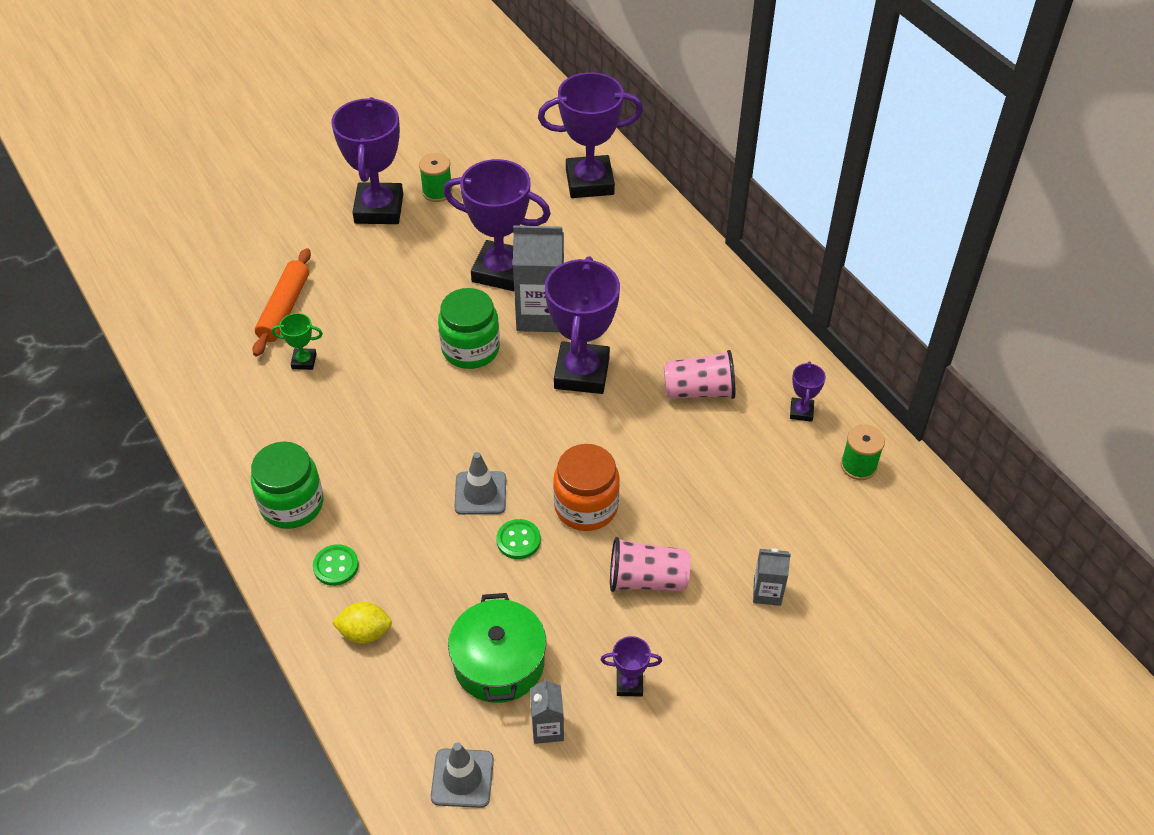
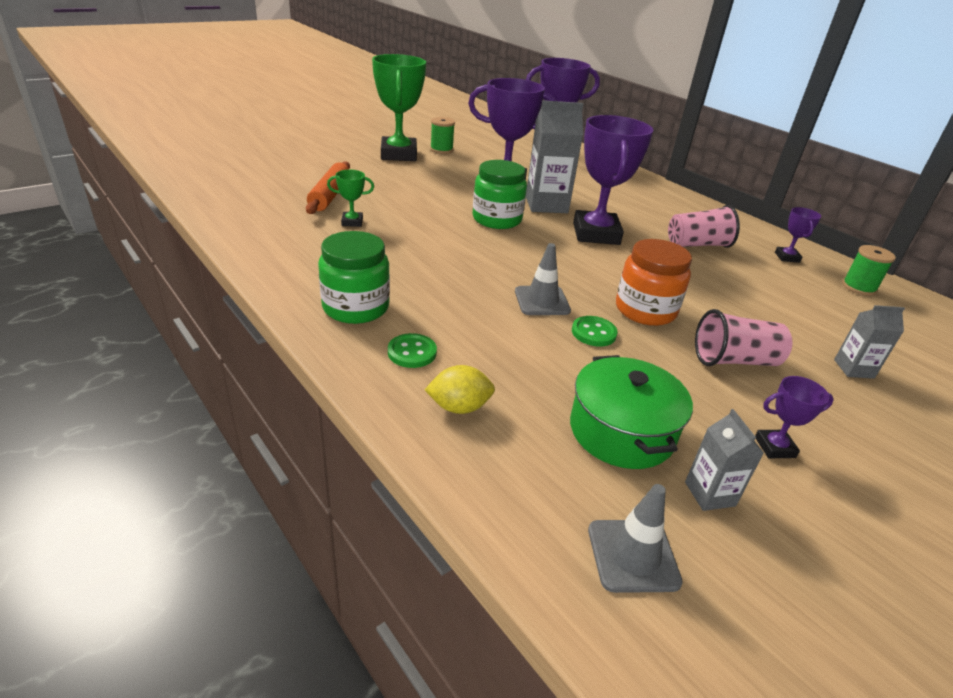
camera: 10 degrees left, 15 degrees down
(379, 209) = (398, 154): purple trophy -> green trophy

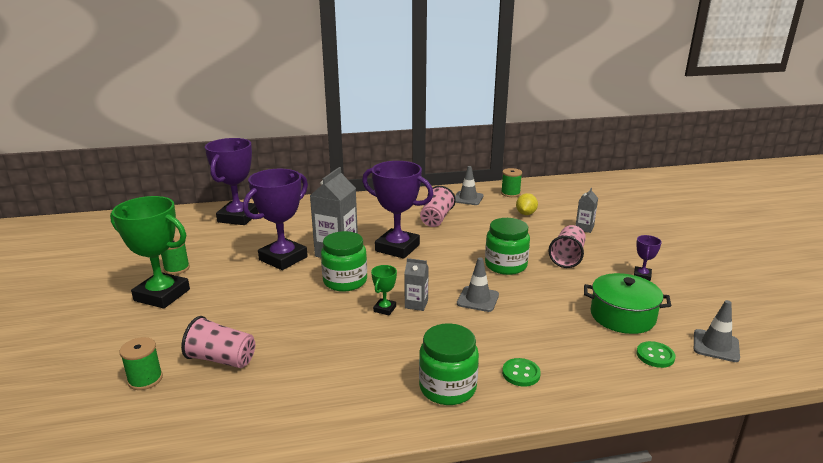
camera: 60 degrees left, 10 degrees down
(288, 176) = (145, 379): none -> green spool
(330, 195) = (222, 359): orange rolling pin -> pink cup
(352, 222) = (293, 357): green trophy -> green trophy (384, 309)
(459, 407) = (589, 369): yellow lemon -> yellow lemon (526, 214)
(593, 333) = (524, 292): green button -> green button (655, 356)
(645, 310) = (505, 265): orange jar -> green jar
(709, 494) = (674, 307): grey carton -> grey carton (416, 304)
(787, 257) = (468, 198): purple trophy -> grey traffic cone

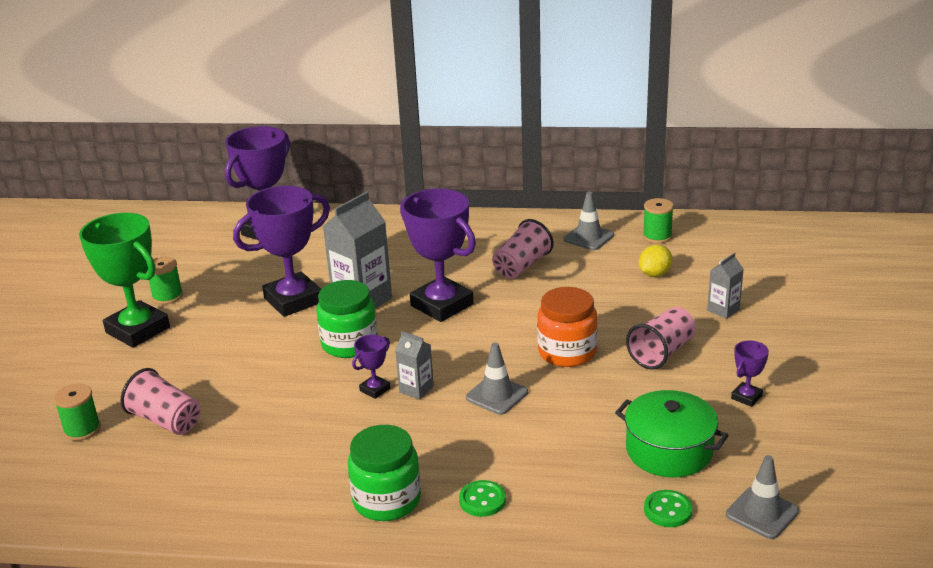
camera: 20 degrees right, 5 degrees up
(384, 309) = (375, 389): green trophy -> purple trophy
(505, 265) = (567, 352): green jar -> orange jar

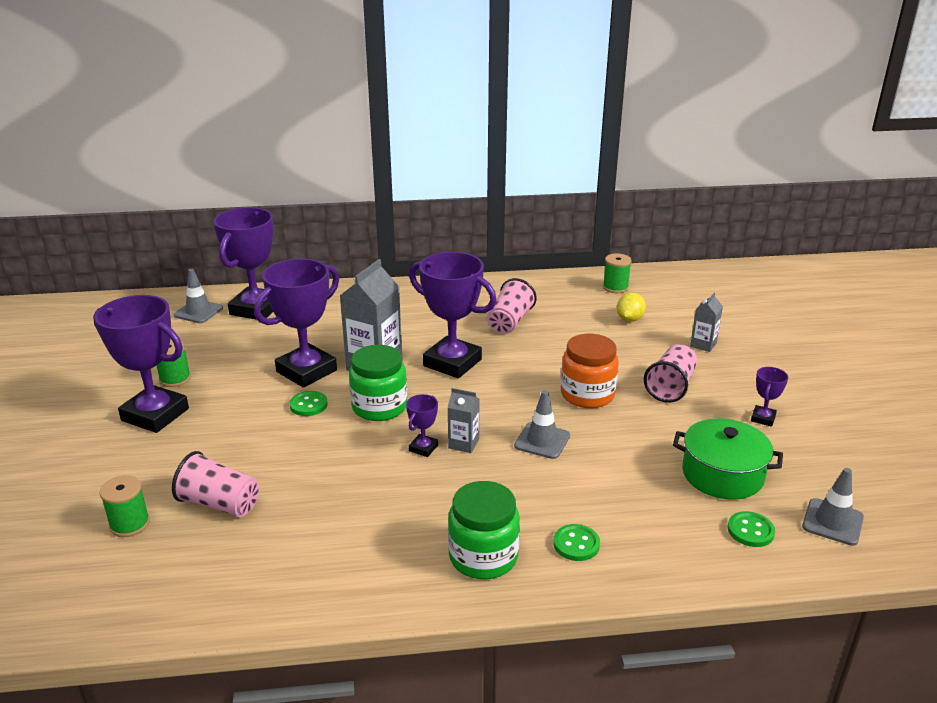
camera: 15 degrees left, 0 degrees up
(138, 330) = (155, 415): green trophy -> purple trophy
(282, 335) = (308, 405): none -> green button
(588, 237) = (557, 293): grey traffic cone -> grey traffic cone (198, 312)

